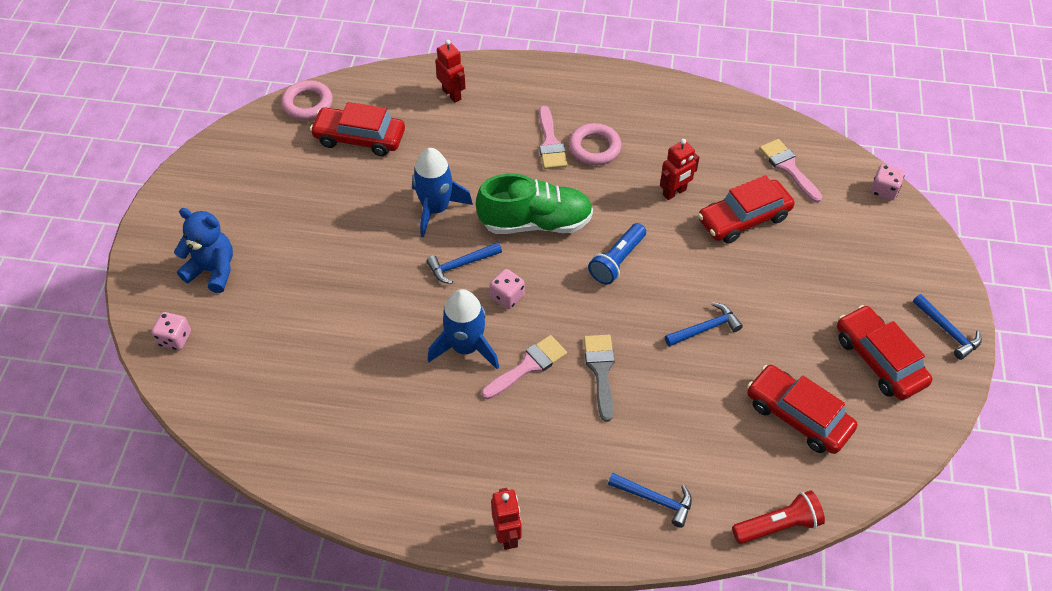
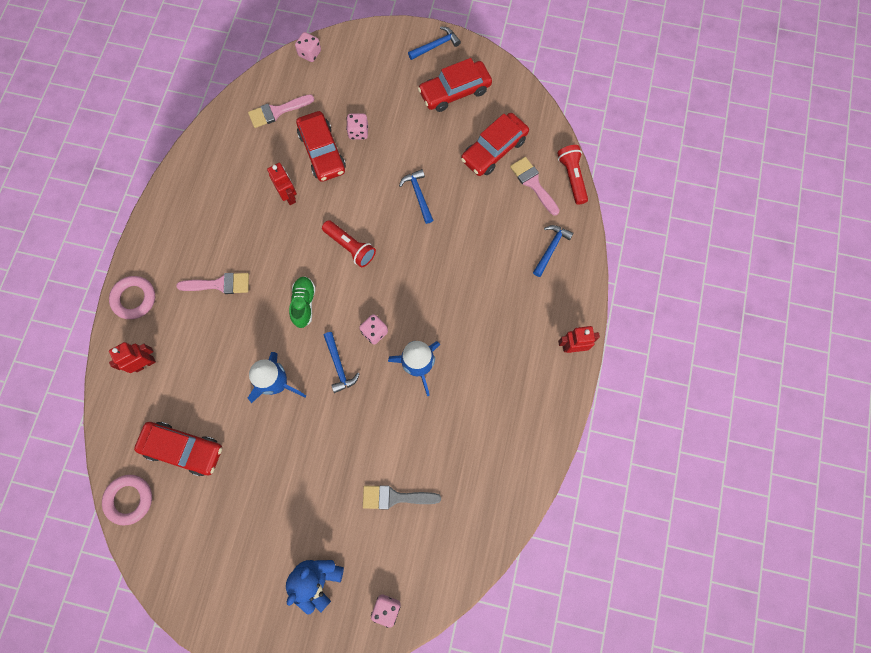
camera: 85 degrees left, 20 degrees up
(359, 138) = (183, 449): red car -> red car turned 90 degrees counterclockwise
(528, 366) = (439, 321): pink brush -> pink brush (533, 183)
(536, 223) = (304, 304): green shoe -> green shoe, size x0.57
(594, 148) = (231, 250): pink ring -> pink ring (134, 299)
(600, 370) = (447, 271): grey brush -> grey brush (395, 497)
(617, 261) = (350, 247): blue flashlight -> red flashlight
(782, 253) = (358, 132): none -> pink dice

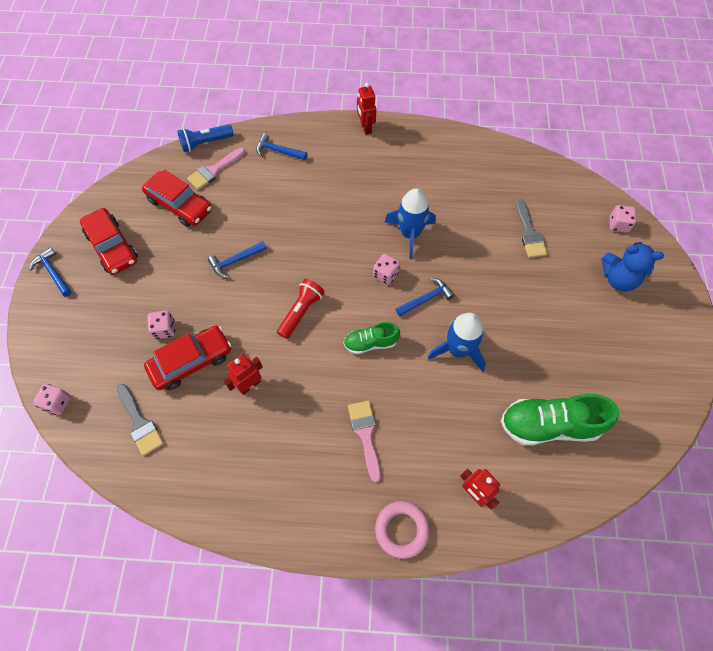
camera: 100 degrees left, 10 degrees down
(129, 499) = (616, 466): pink ring -> none
(183, 449) = (549, 425): red car -> green shoe
(277, 111) = (140, 423): pink brush -> grey brush
(572, 177) = (205, 143): red flashlight -> blue flashlight

